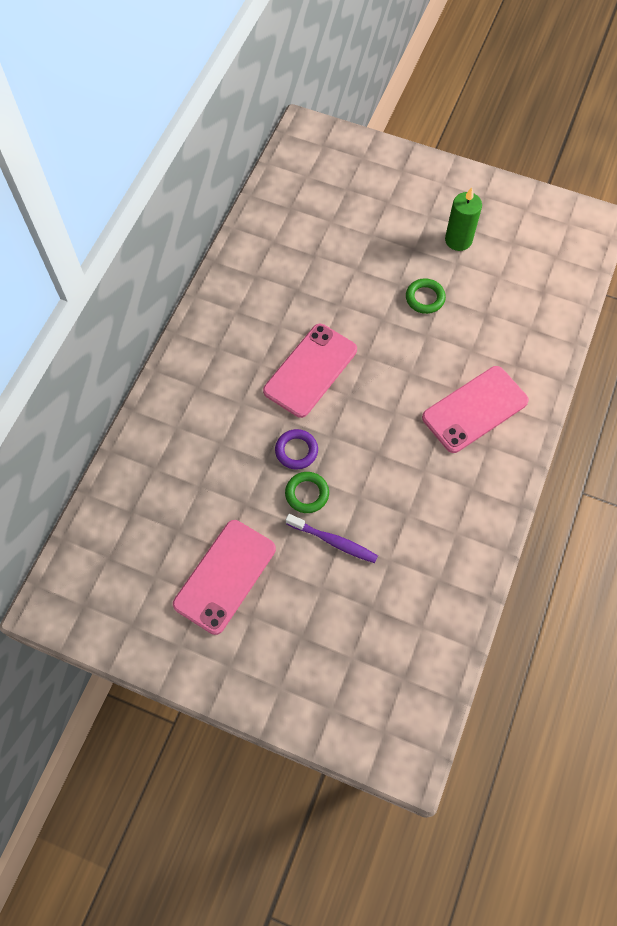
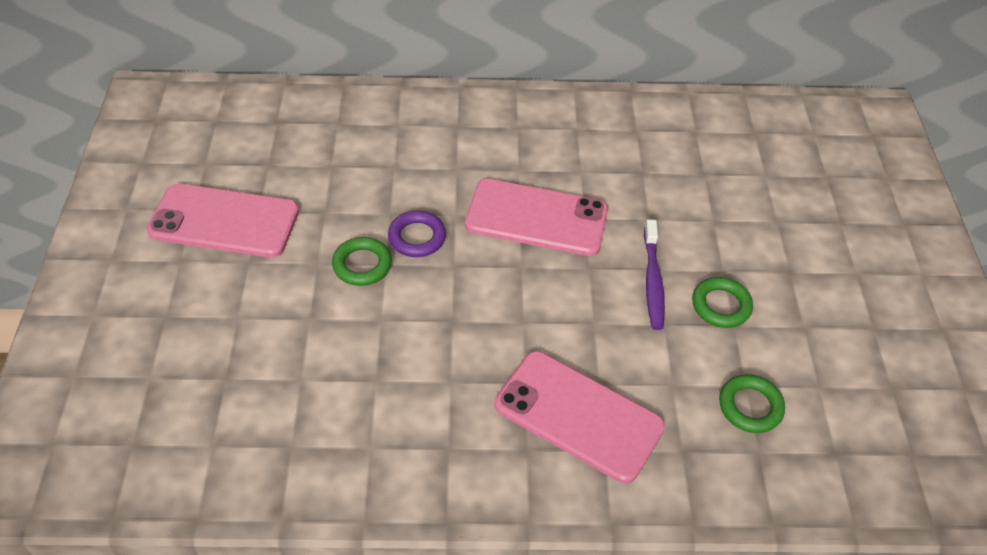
camera: 65 degrees right, 15 degrees down
(333, 541) = (306, 310): purple toothbrush -> purple toothbrush (652, 281)
(458, 240) = (843, 318): green candle -> none
(500, 318) = (750, 406): none -> green ring

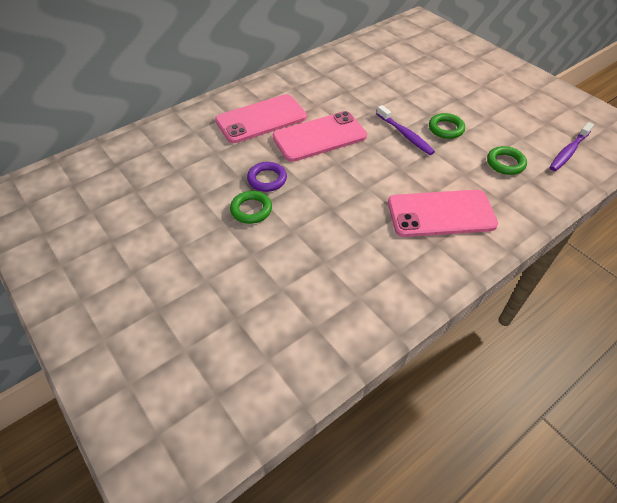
camera: 35 degrees left, 0 degrees up
(224, 221) = (139, 234): pink phone -> pink phone (261, 119)
(872, 451) = (568, 151): none -> purple toothbrush

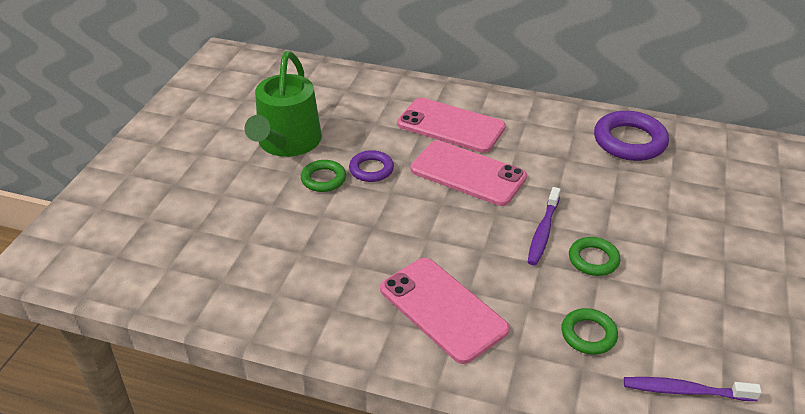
camera: 55 degrees right, 10 degrees down
(183, 210) = (287, 142): none -> green watering can
(356, 61) = (629, 141): none -> purple ring

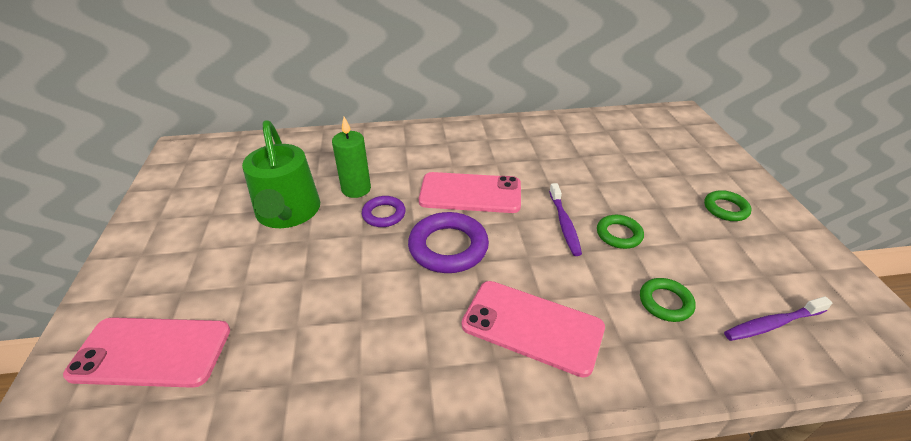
camera: 25 degrees left, 0 degrees up
(323, 179) = (343, 237): green ring -> green ring (725, 209)
(359, 138) = (356, 189): none -> green candle
(451, 126) = (430, 158): pink phone -> pink phone (151, 352)
(629, 141) = (573, 134): purple ring -> purple ring (448, 247)

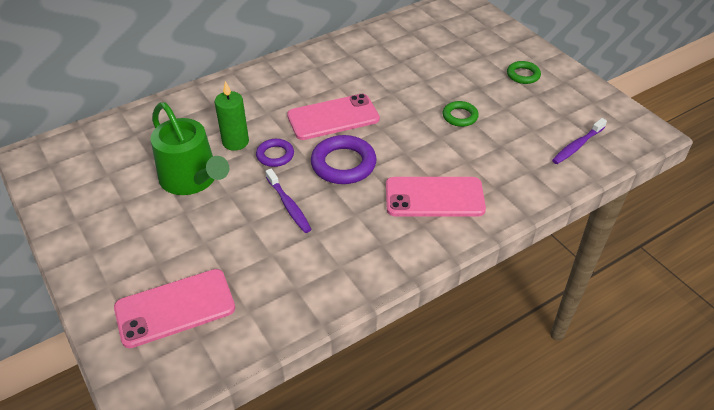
camera: 25 degrees left, 5 degrees up
(564, 224) = (418, 120): purple toothbrush -> purple toothbrush (288, 205)
(665, 302) = (510, 153): green ring -> none

